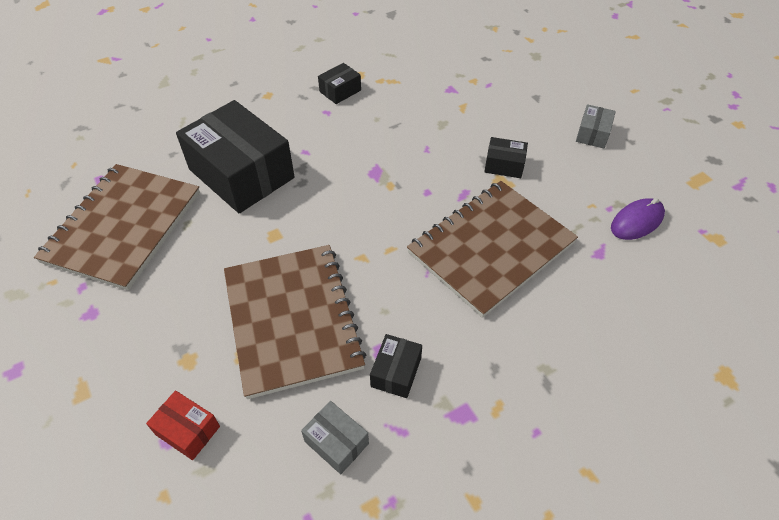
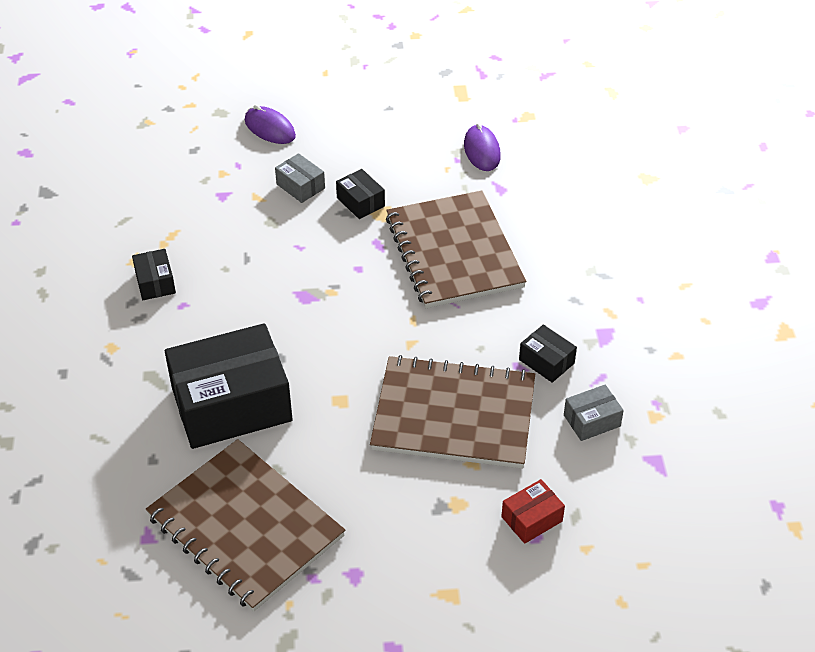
camera: 65 degrees left, 5 degrees down
(504, 165) = (360, 202): black box -> black box turned 75 degrees counterclockwise
(542, 85) = (270, 128): none -> purple mouse
(592, 134) = (362, 127): grey box -> grey box (300, 186)

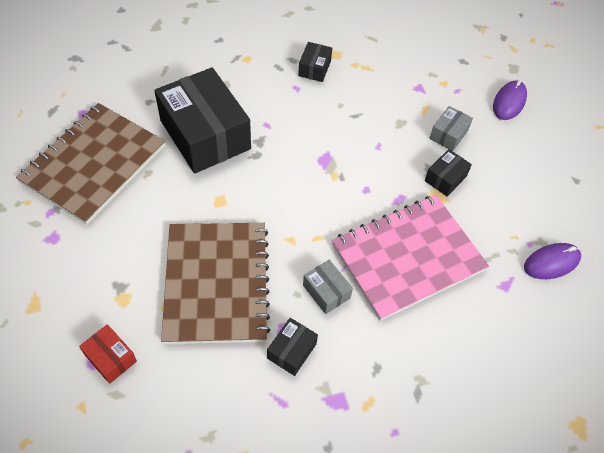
camera: 75 degrees right, 10 degrees up
(155, 282) = (314, 68): black box -> black box turned 45 degrees counterclockwise
(454, 252) = (408, 257): brown notebook -> pink notebook
(591, 420) = (227, 398): grey box -> grey box (326, 291)

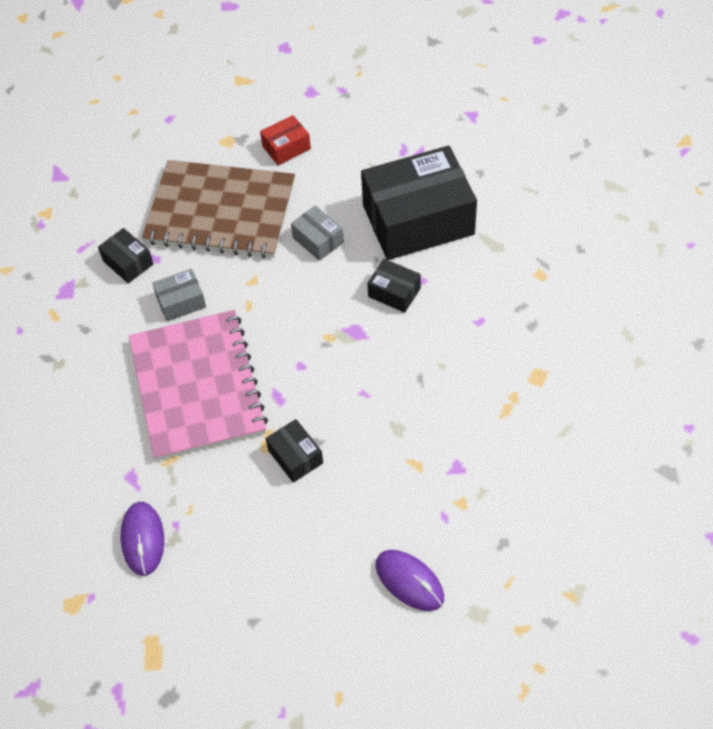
camera: 110 degrees right, 0 degrees up
(94, 164) = (396, 123): brown notebook -> none
(110, 358) = (170, 130): red box -> red box (286, 147)
(314, 68) = (512, 347): black box -> black box (394, 292)
(448, 134) = (366, 481): grey box -> grey box (318, 240)

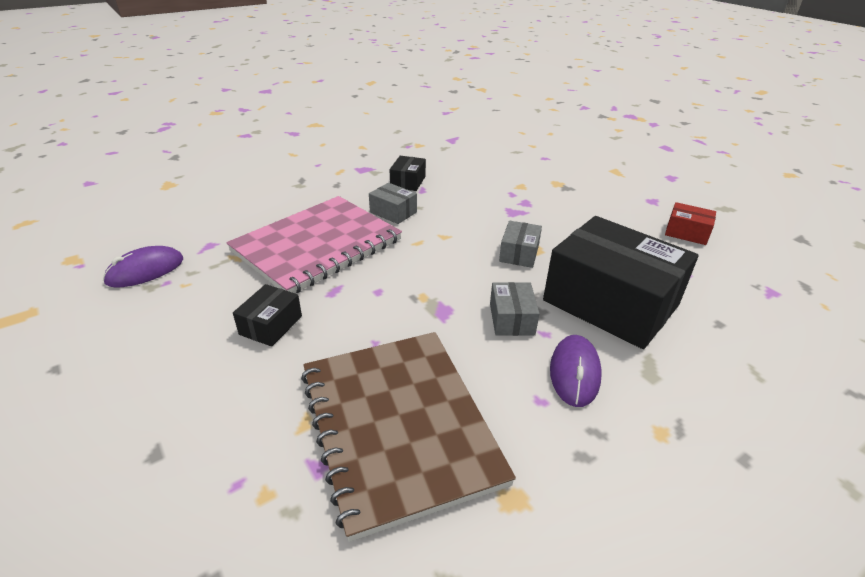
camera: 55 degrees right, 20 degrees down
(220, 212) = (492, 201): brown notebook -> brown notebook (399, 425)
(286, 147) = (586, 208): red box -> red box (686, 233)
(394, 292) = (511, 319): black box -> grey box
(409, 581) = (123, 487): purple mouse -> purple mouse (574, 373)

